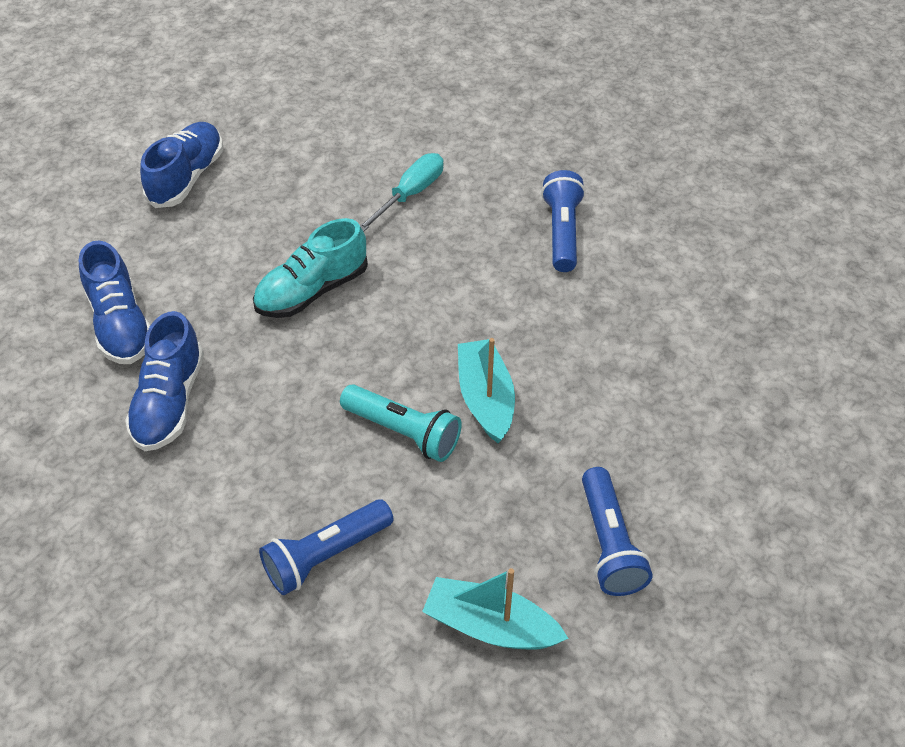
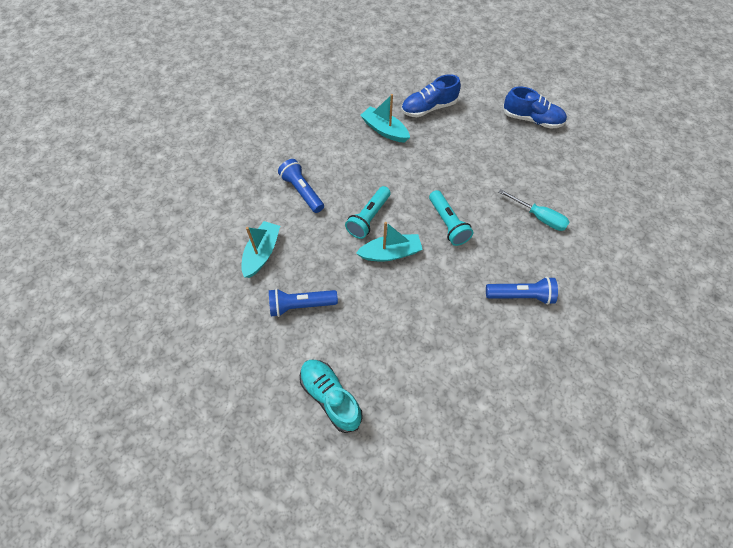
camera: 90 degrees right, 10 degrees up
(169, 402) = (384, 130): blue shoe -> turquoise boat
(312, 291) = (458, 177): turquoise shoe -> turquoise shoe (330, 397)
(420, 312) = (448, 224): none -> turquoise flashlight

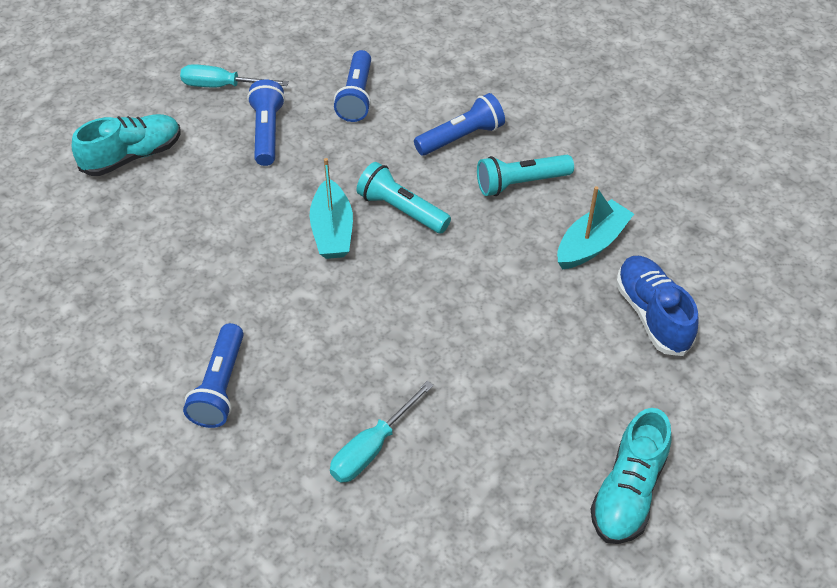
camera: 95 degrees right, 10 degrees down
(248, 346) = (222, 86): none -> turquoise screwdriver
(262, 253) = (356, 96): turquoise boat -> blue flashlight
(448, 224) = (376, 308): turquoise flashlight -> turquoise flashlight (520, 183)
(532, 119) = (628, 491): blue shoe -> turquoise shoe

